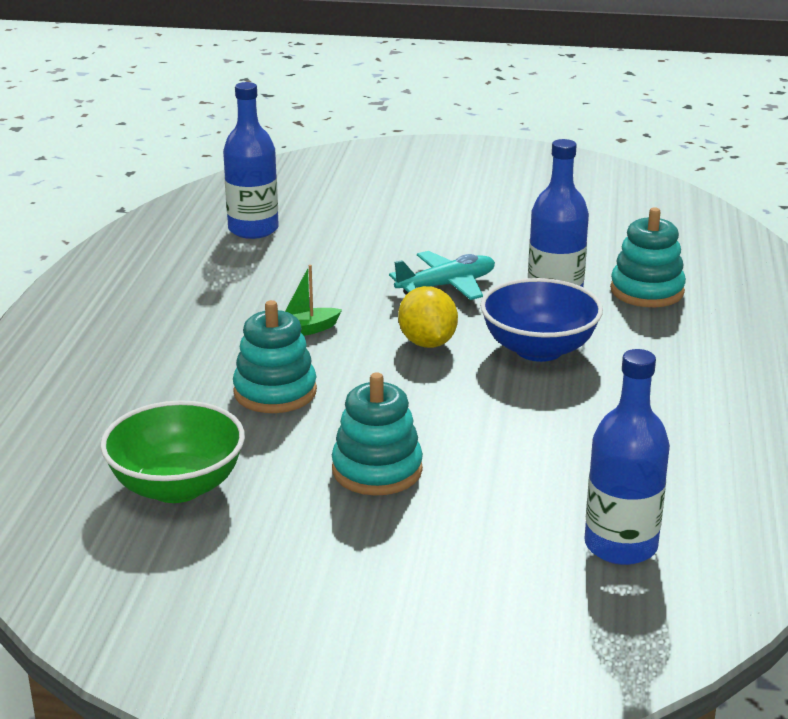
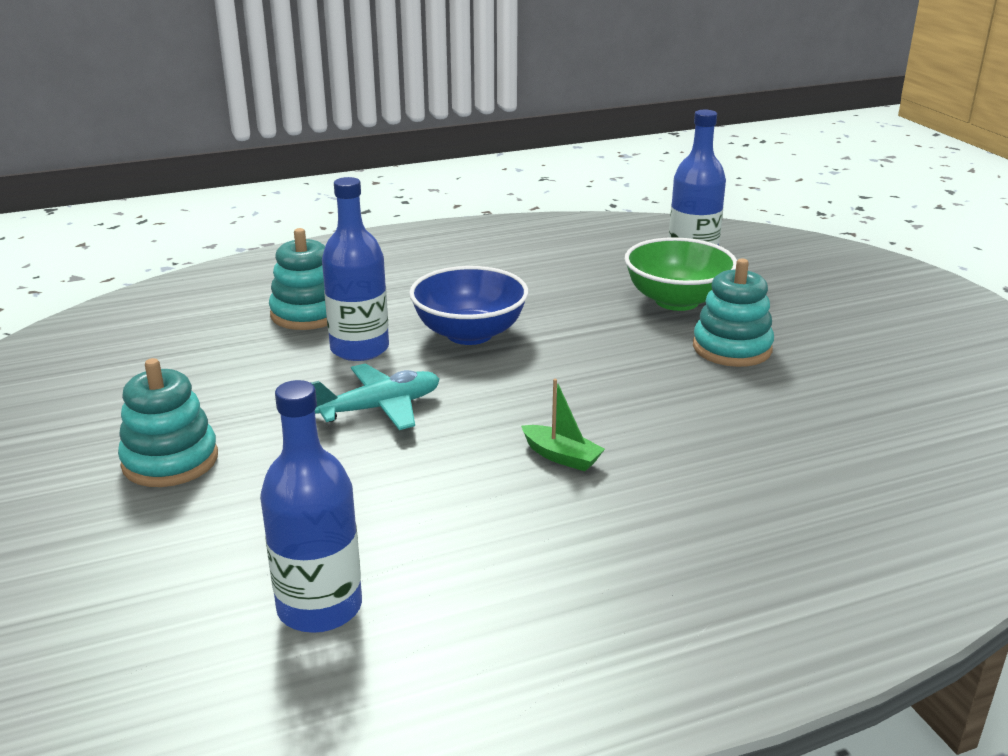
camera: 120 degrees left, 0 degrees up
(177, 486) = (879, 420): green bowl -> green bowl (677, 301)
(275, 392) = (690, 429): turquoise stacking toy -> turquoise stacking toy (170, 460)
(427, 343) = (513, 384): yellow lemon -> none
(446, 286) = (380, 408): turquoise plane -> turquoise plane turned 120 degrees clockwise

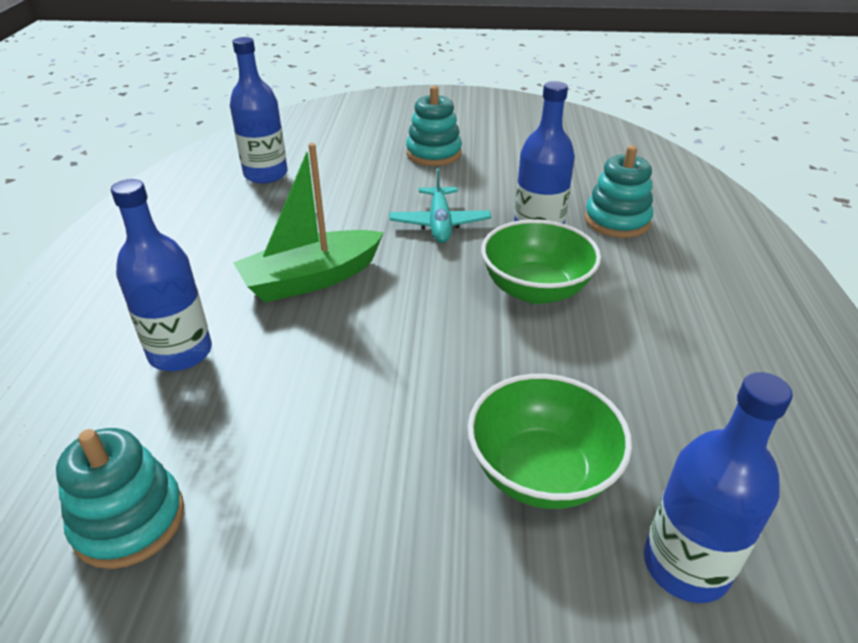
camera: 115 degrees right, 10 degrees up
(469, 334) = (535, 289): blue bowl -> green bowl
(561, 456) = (311, 279): green boat -> green boat, size x2.08
(732, 348) = (394, 461): turquoise stacking toy -> turquoise stacking toy (129, 520)
(752, 490) = (180, 352): none -> blue bottle

